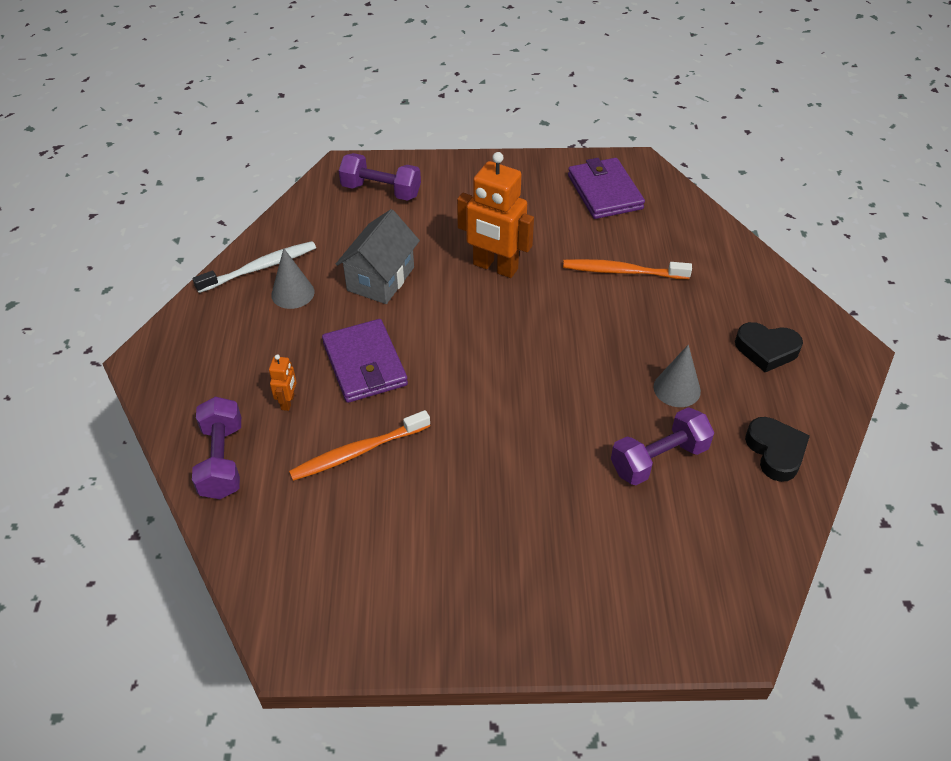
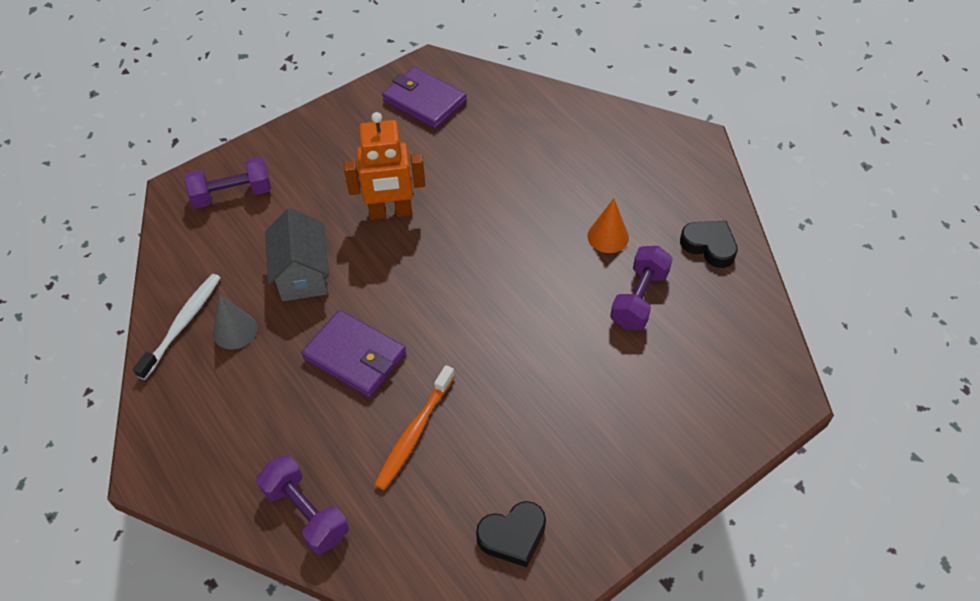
camera: 35 degrees left, 5 degrees up
(288, 402) = (318, 427): orange robot -> none
(622, 271) = (493, 163): orange toothbrush -> none
(677, 389) = (608, 236): grey cone -> orange cone
(766, 350) = (643, 171): black heart -> black heart (513, 536)

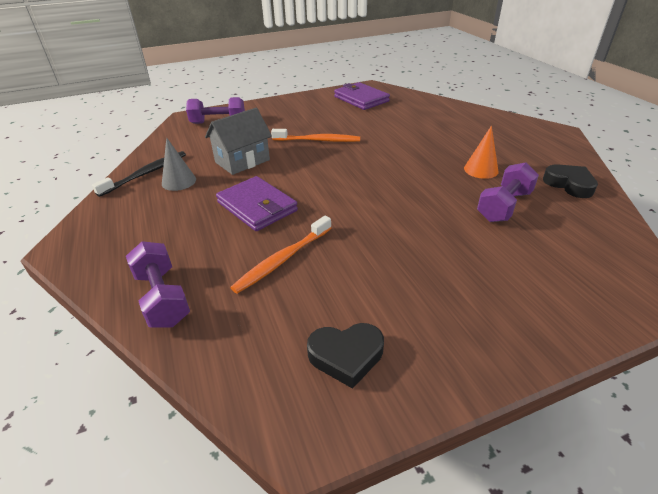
camera: 15 degrees right, 15 degrees down
(183, 324) = (146, 174): white toothbrush -> black toothbrush
(302, 274) = (242, 161): grey house -> grey house turned 45 degrees clockwise
(390, 212) = (318, 140): orange robot -> orange toothbrush

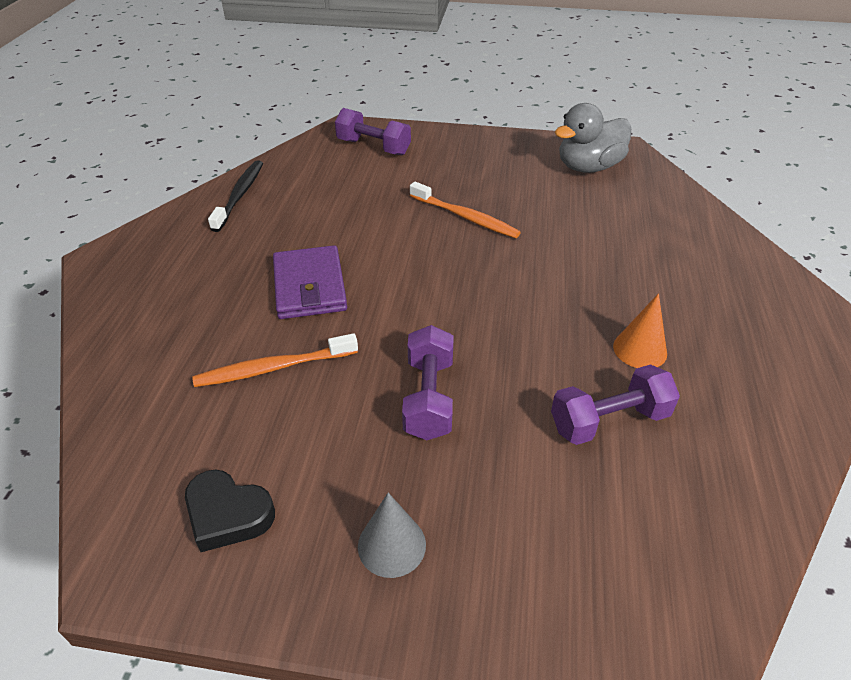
camera: 30 degrees right, 5 degrees up
(146, 174) = (240, 195): black toothbrush -> black toothbrush turned 60 degrees counterclockwise
(162, 298) = (131, 358): purple dumbbell -> purple dumbbell (428, 398)
(179, 181) = (262, 218): grey cone -> grey cone (391, 545)
(242, 161) = (350, 215): grey house -> none
(361, 99) = (588, 167): purple wallet -> grey duck
(569, 184) = (752, 432): black heart -> none

